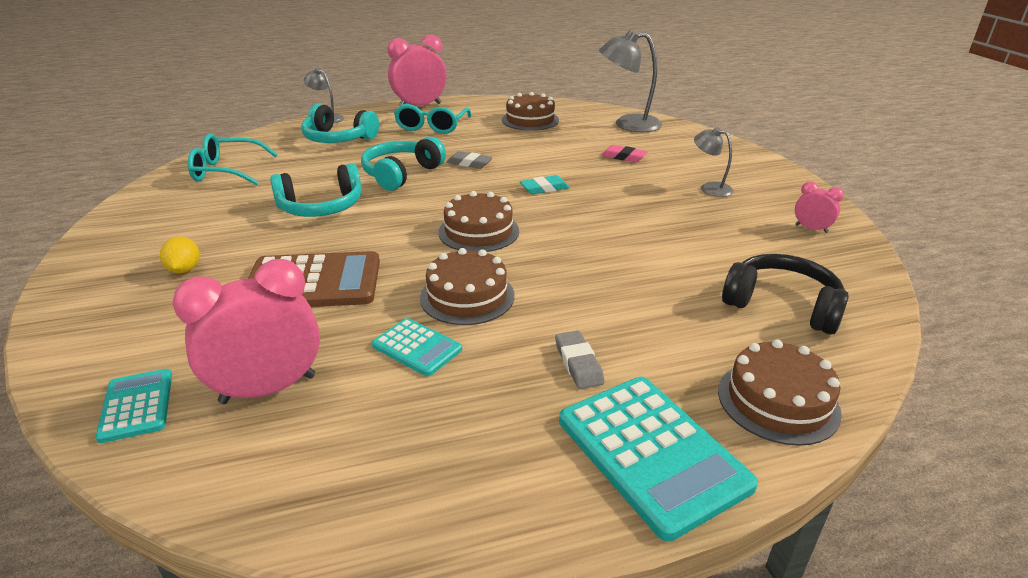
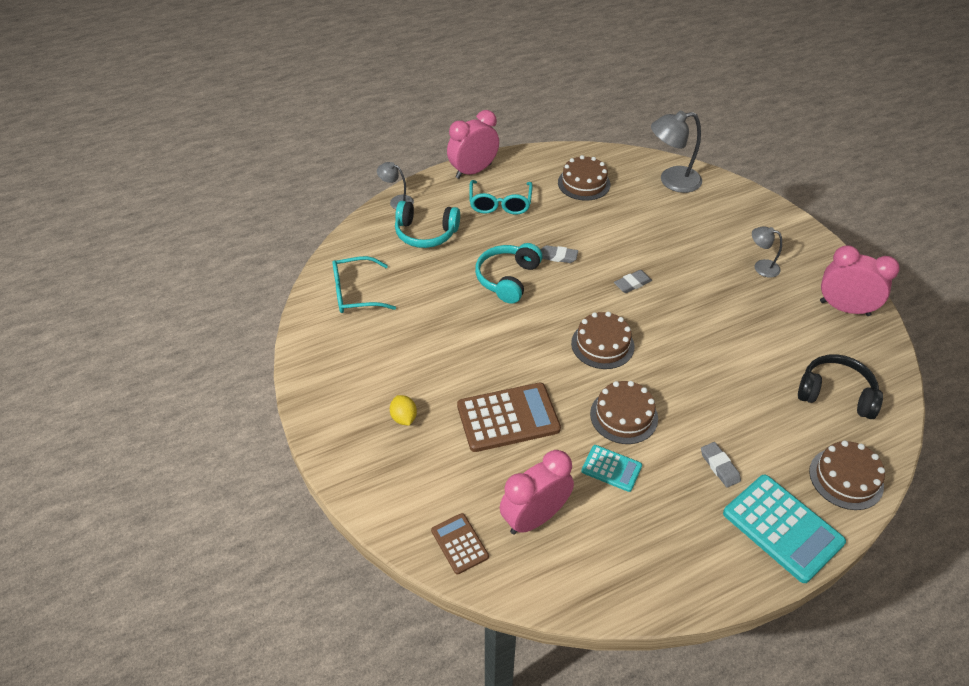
camera: 10 degrees left, 15 degrees up
(137, 405) = (459, 543): turquoise calculator -> brown calculator
(321, 207) = (465, 331): turquoise headphones -> none
(544, 188) = (632, 283): turquoise eraser -> grey eraser
(623, 157) = (682, 231): pink eraser -> none
(811, 229) = (844, 308): pink clock -> pink clock, size x2.05

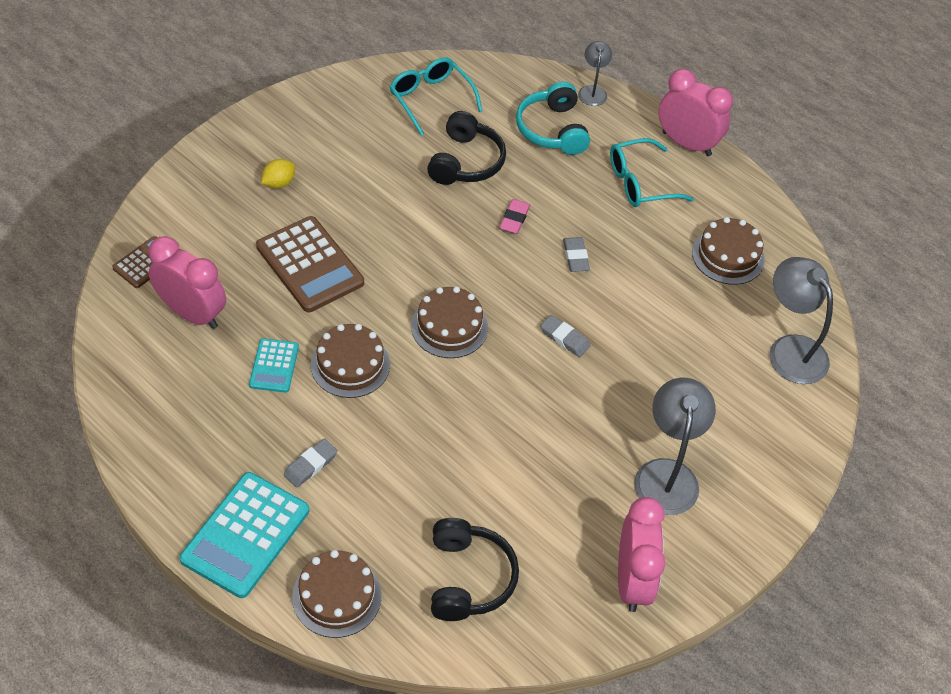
camera: 65 degrees right, 5 degrees up
(436, 290) = (466, 162): none -> black headphones
(508, 279) = (514, 219): turquoise headphones -> pink eraser
(761, 267) = (667, 474): grey lamp -> grey lamp, size x1.79

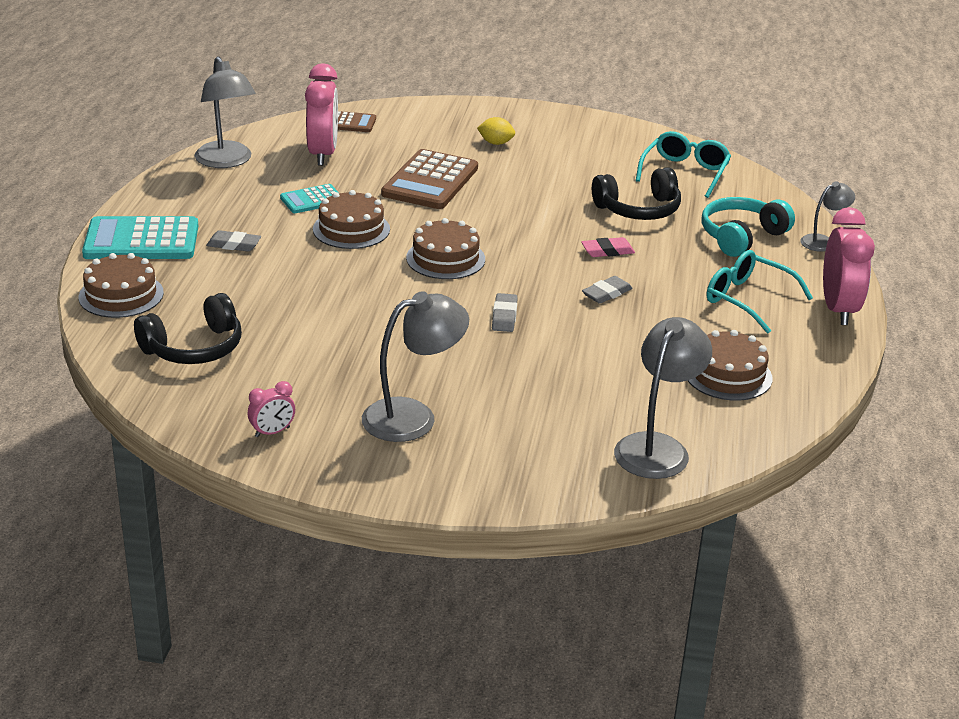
camera: 60 degrees right, 20 degrees down
(142, 394) = (227, 161): none -> grey lamp
(632, 580) = (272, 432): pink clock -> pink clock, size x0.49

